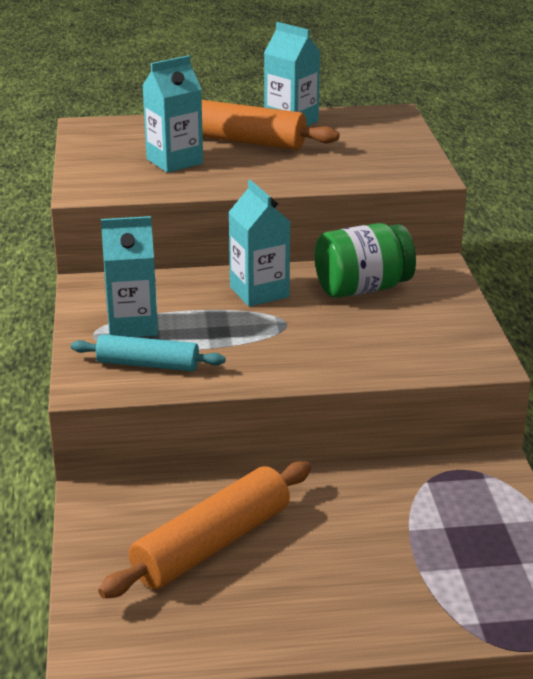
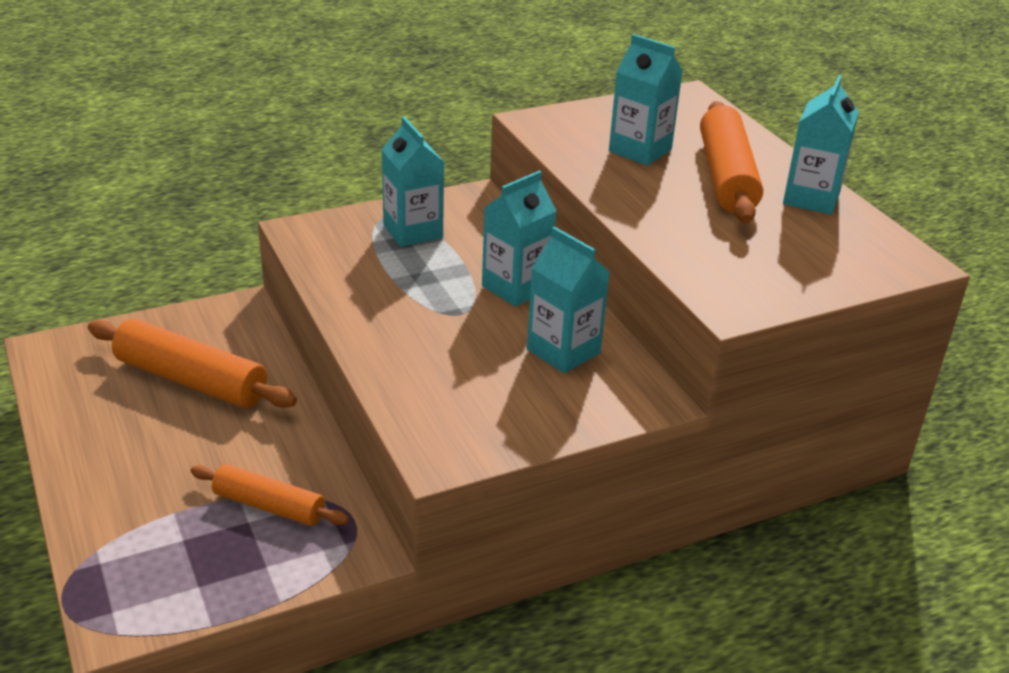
camera: 70 degrees right, 5 degrees up
(148, 364) = (347, 251): turquoise rolling pin -> none
(362, 288) = (563, 351): green jar -> turquoise carton
(426, 513) = (269, 506): none -> orange rolling pin

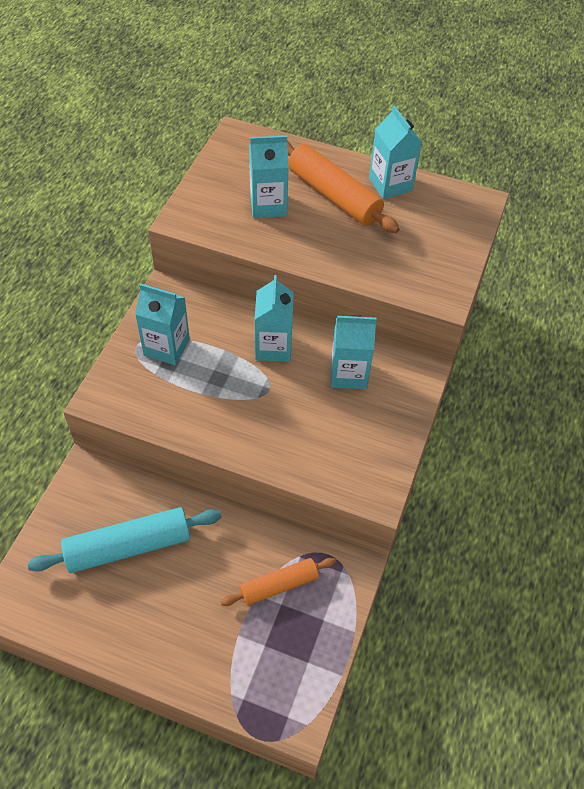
camera: 45 degrees left, 20 degrees up
(191, 380) = (128, 547): orange rolling pin -> turquoise rolling pin

